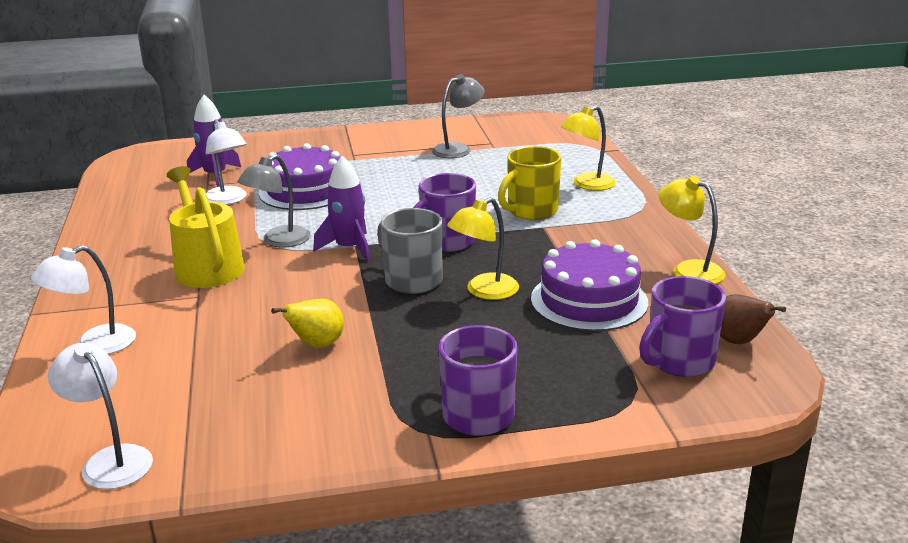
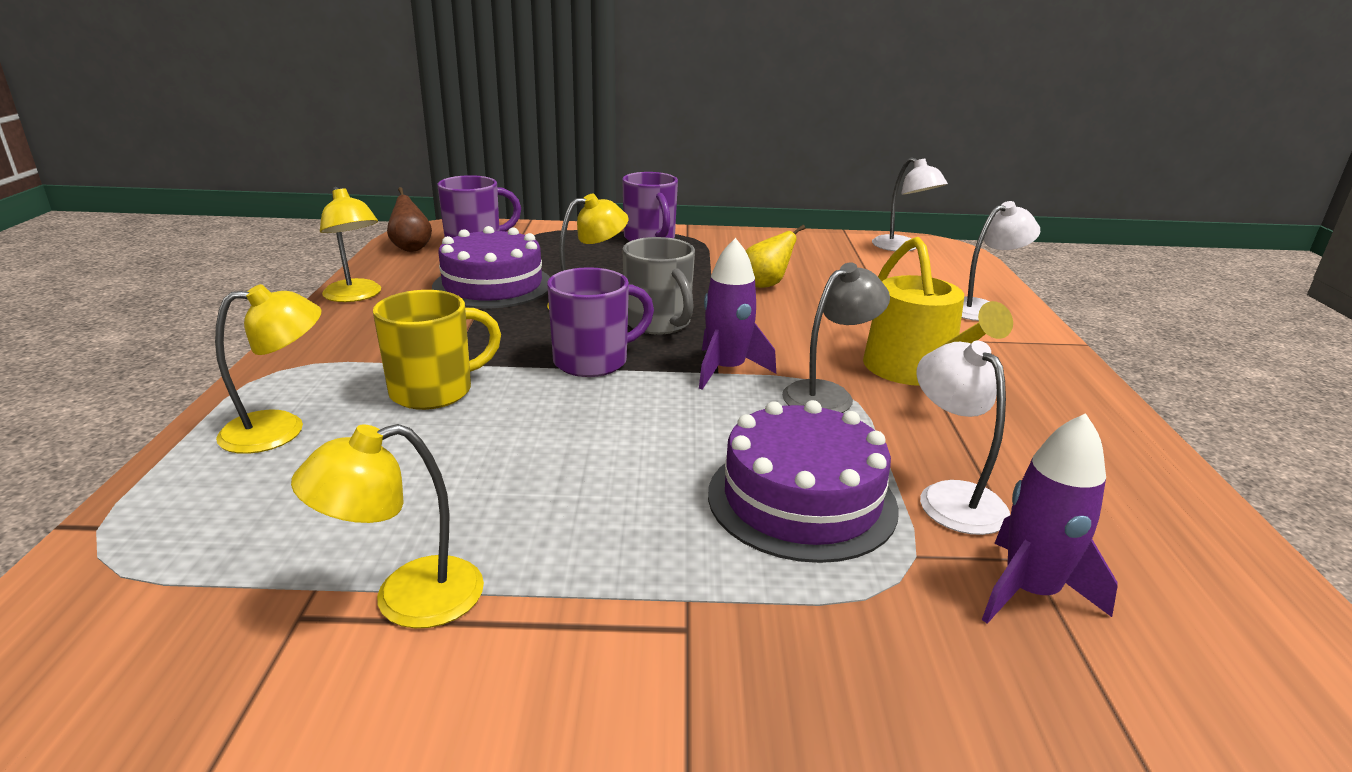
camera: 170 degrees left, 0 degrees up
(458, 149) = (407, 599): grey lamp -> yellow lamp

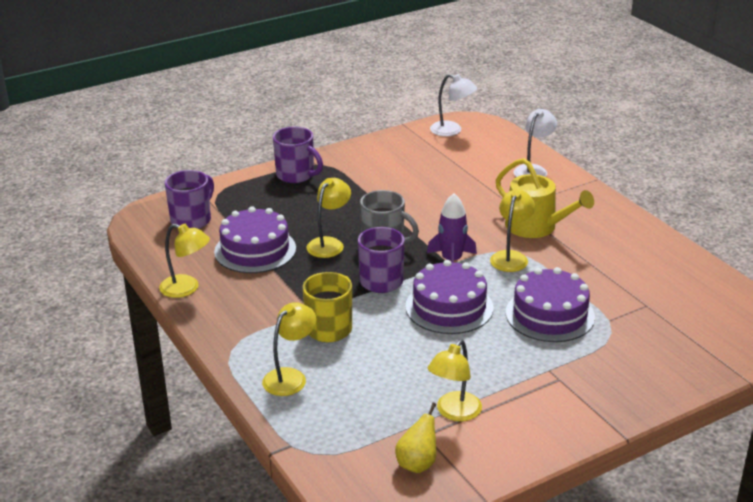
camera: 30 degrees left, 5 degrees up
(411, 248) = (155, 238): brown pear -> none
(641, 425) = (449, 307): none -> purple cake
(766, 285) = (408, 192): yellow pear -> yellow pear (417, 464)
(828, 394) = (511, 257): grey lamp -> yellow lamp
(951, 497) = (602, 290): white lamp -> none
(1029, 591) = (655, 318): purple rocket -> none

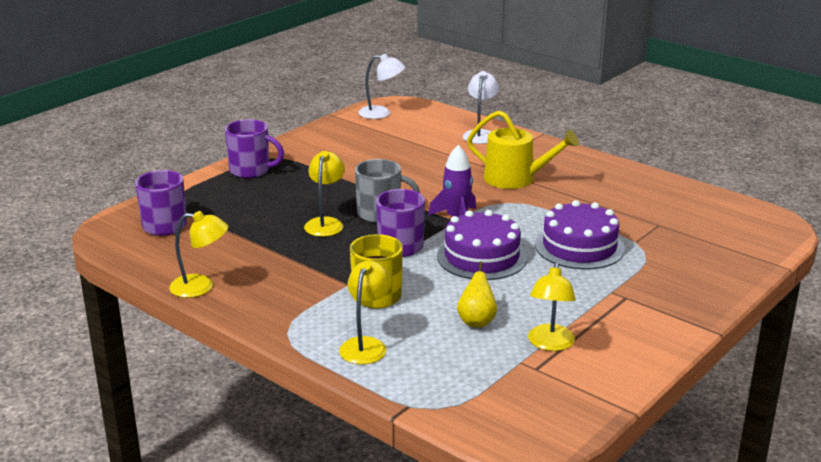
camera: 20 degrees left, 5 degrees down
(255, 250) = (252, 241): purple cake -> none
(417, 464) = (546, 395): yellow pear -> yellow pear (476, 321)
(511, 257) = (510, 206): yellow lamp -> none

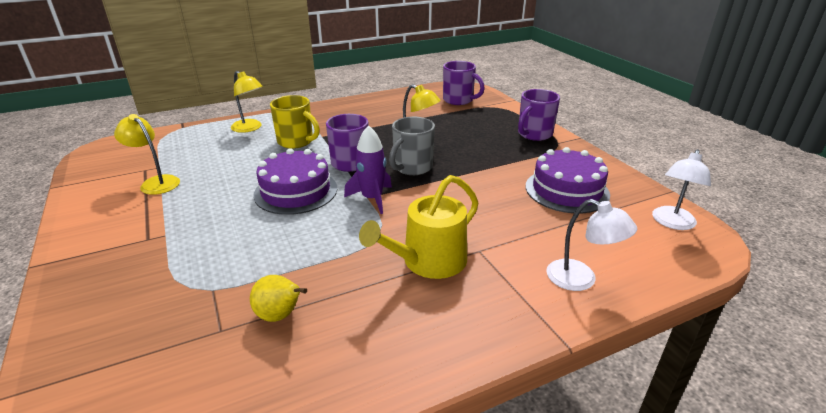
camera: 115 degrees right, 5 degrees up
(201, 287) = (370, 100): yellow lamp -> none
(476, 321) = (220, 165): yellow pear -> yellow pear (280, 315)
(579, 247) = (249, 247): purple cake -> purple cake (567, 190)

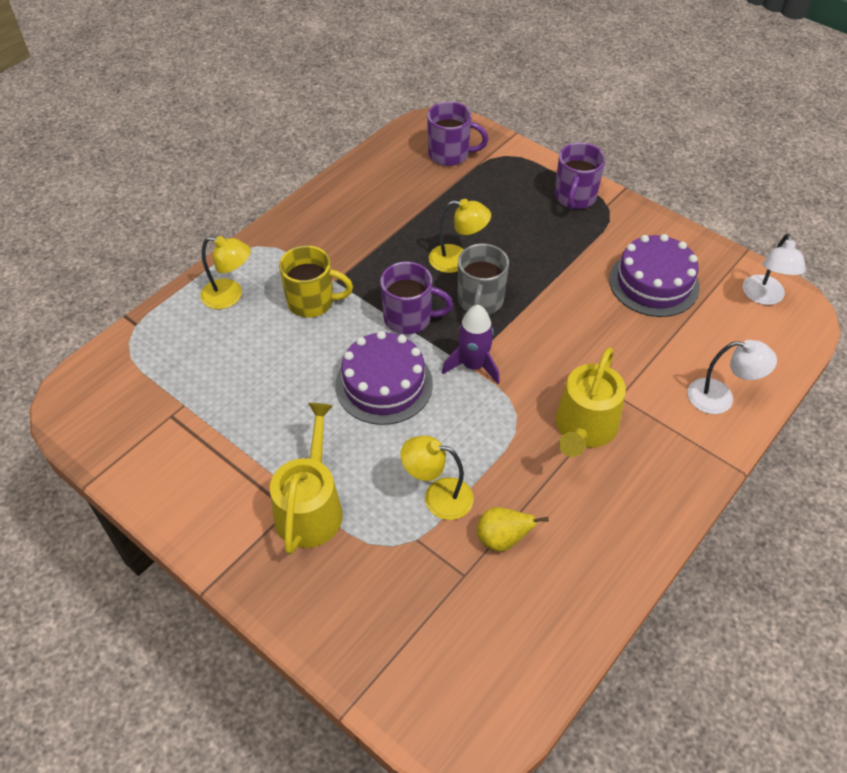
camera: 25 degrees left, 20 degrees up
(156, 182) = (208, 430): yellow lamp -> yellow lamp (438, 496)
(163, 242) = (310, 507): none -> yellow watering can

